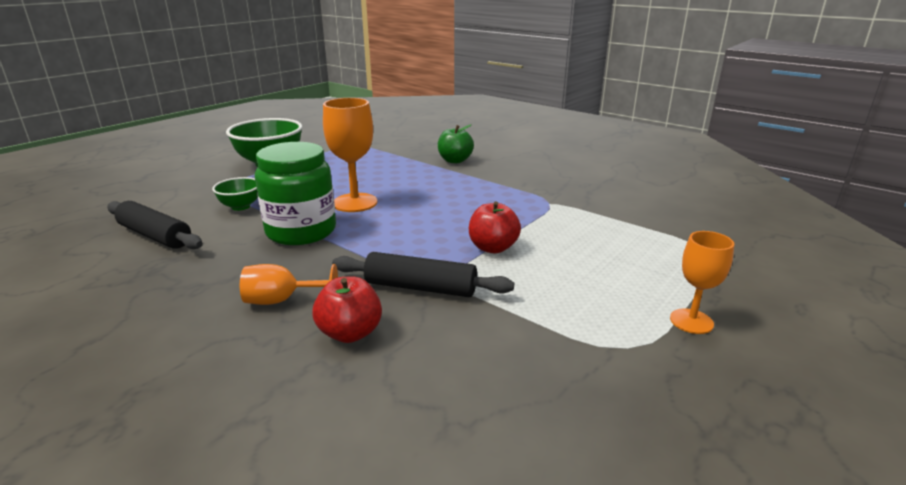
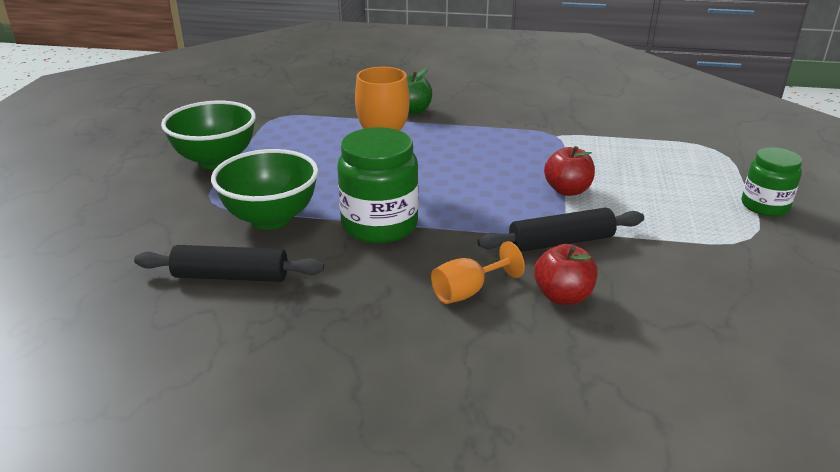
camera: 30 degrees left, 5 degrees up
(240, 206) = (271, 218): green bowl -> green bowl, size x1.91
(691, 321) = (764, 206): orange goblet -> green jar

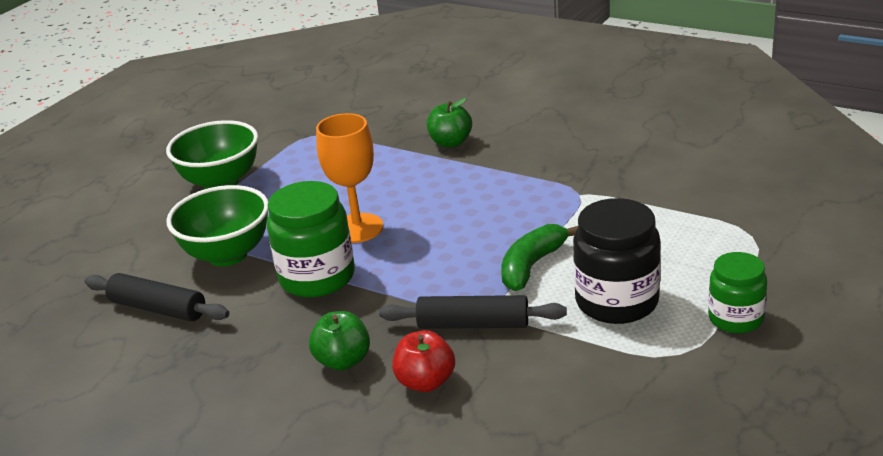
camera: 25 degrees right, 0 degrees up
(467, 292) = (343, 361): orange goblet -> green apple
(567, 190) = (532, 266): red apple -> green banana
(662, 207) = (617, 301): none -> black jar

